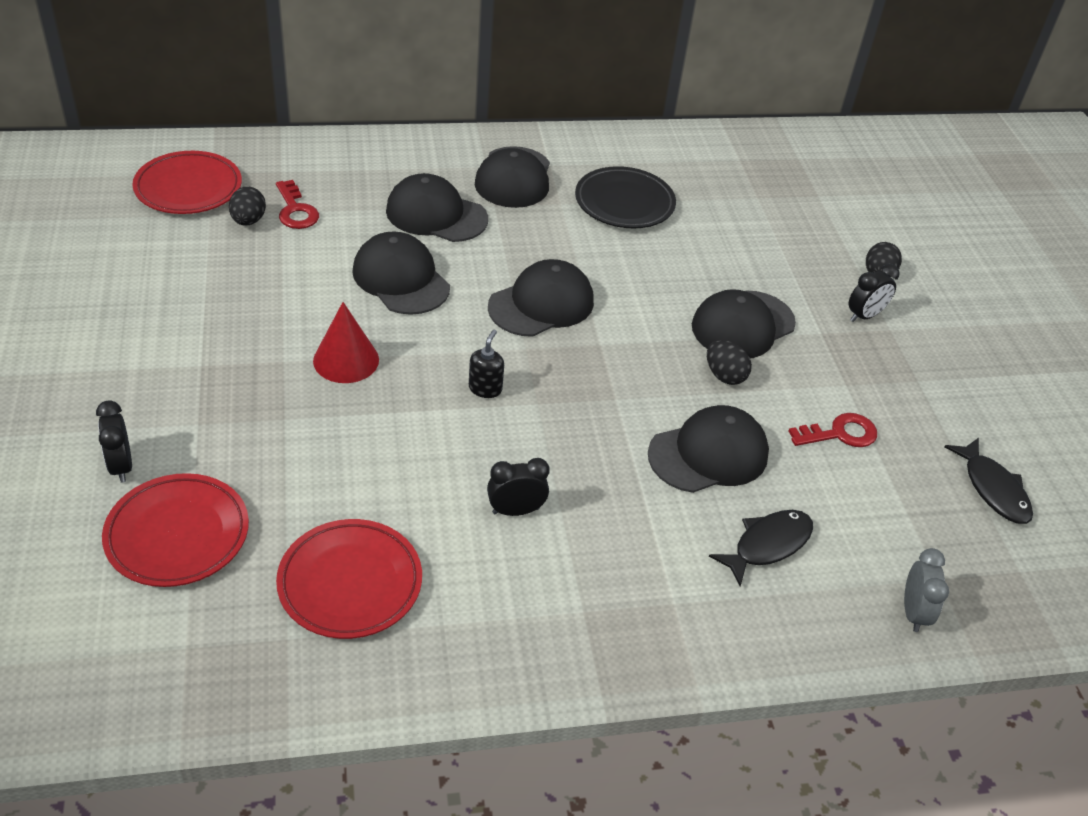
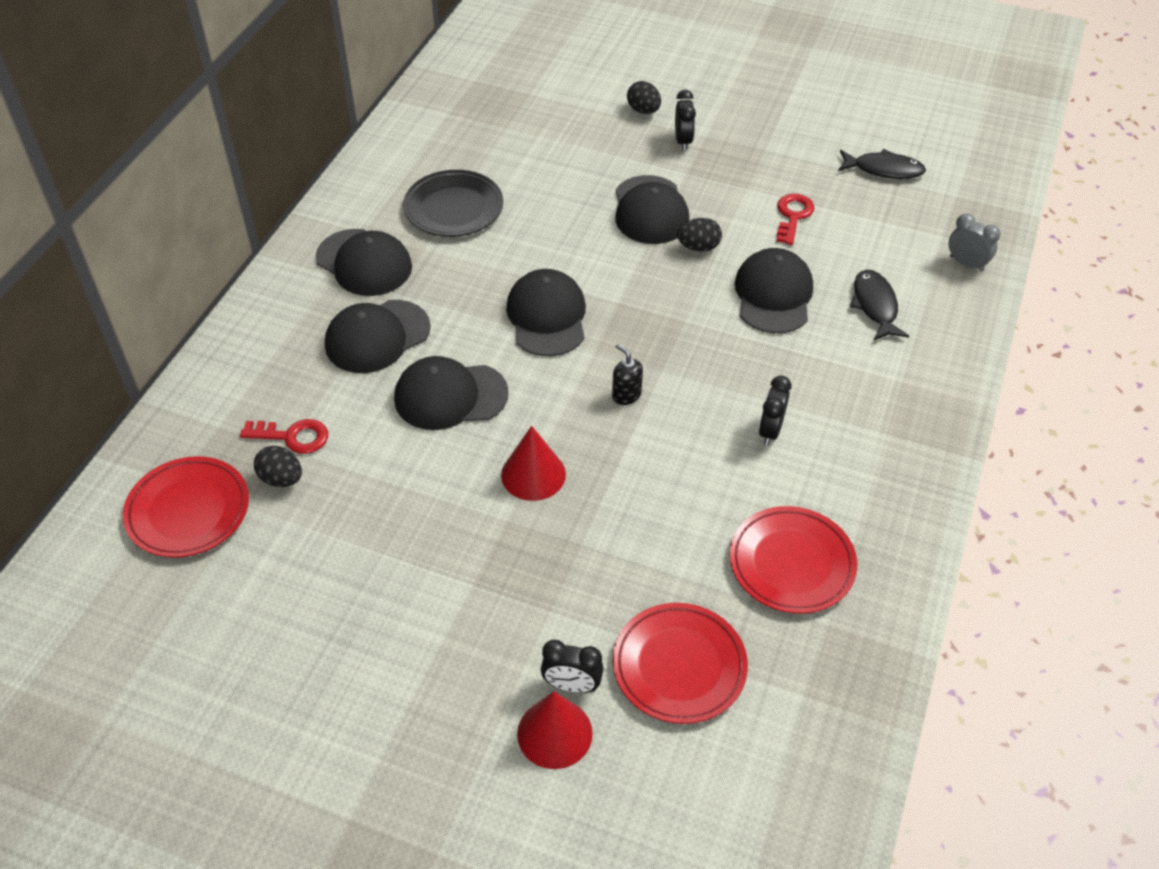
camera: 55 degrees left, 5 degrees up
(64, 472) = (554, 733): none -> red cone

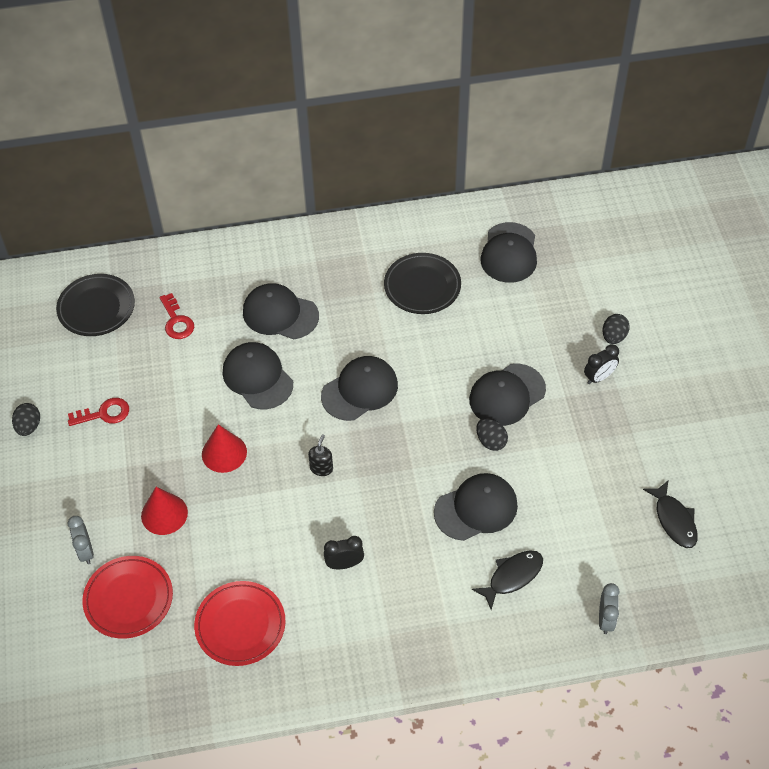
camera: 60 degrees right, 5 degrees up
(188, 511) = (96, 308): red plate -> black plate
(281, 479) = (143, 335): black egg -> black egg (29, 426)
(364, 263) = (337, 270): black cap -> black cap (509, 253)
(554, 733) = (50, 559): red cone -> red cone (164, 514)
(572, 685) = (85, 551): black clock -> grey clock
(793, 216) = (570, 483): red key -> red key (104, 413)

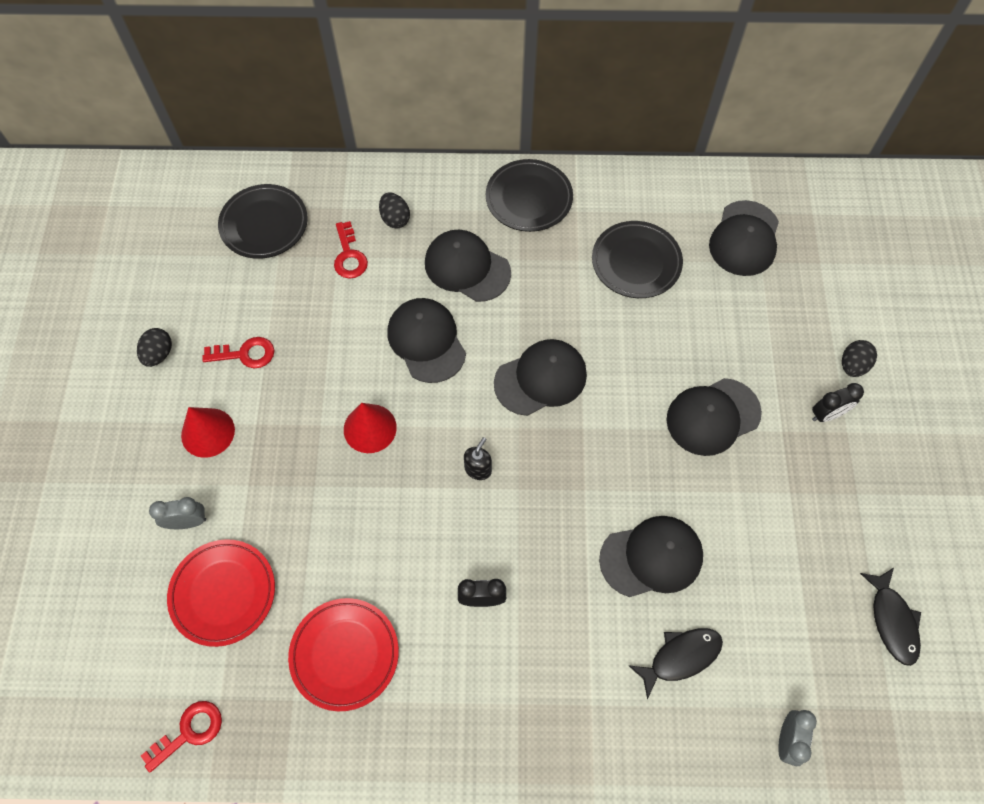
camera: 10 degrees right, 10 degrees up
(85, 551) = (188, 522): grey clock -> grey clock turned 90 degrees clockwise
(125, 705) = (189, 732): none -> red key
(164, 514) = (286, 492): red cone -> red cone (208, 432)
(322, 250) = (529, 198): none -> black plate
(491, 441) = (684, 473): black egg -> black egg (395, 219)

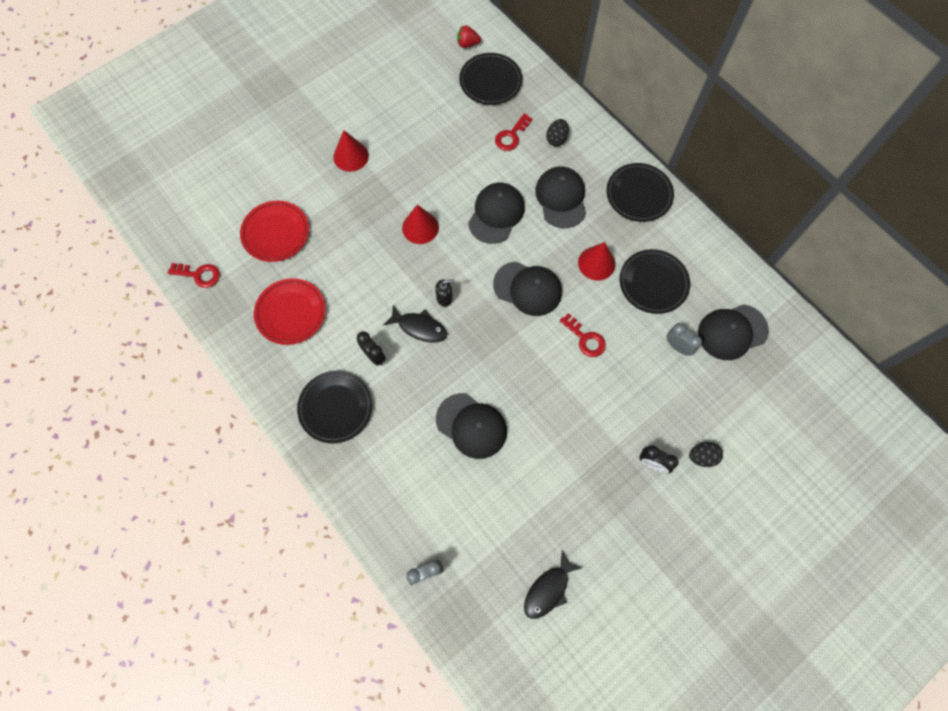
camera: 50 degrees right, 5 degrees up
(159, 354) = (372, 99): black egg -> none
(188, 522) = (297, 187): grey clock -> grey clock (677, 347)
(195, 210) = (467, 44): none -> red strawberry
(245, 354) = (408, 136): red key -> red key (585, 339)
(510, 692) = (336, 407): none -> black plate
(569, 294) = (596, 263): none -> red cone
(680, 657) = (426, 482): black fish -> black fish (419, 327)
(713, 416) = (590, 398): black cap -> none

